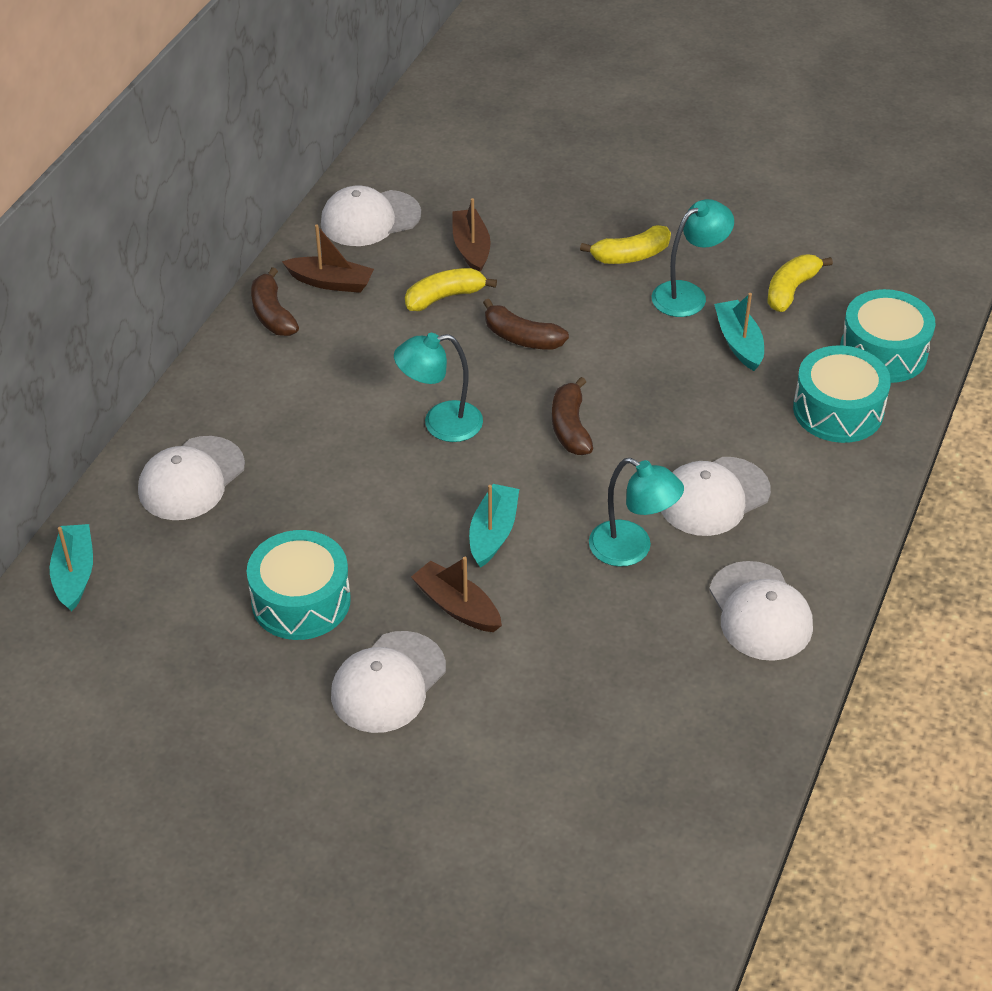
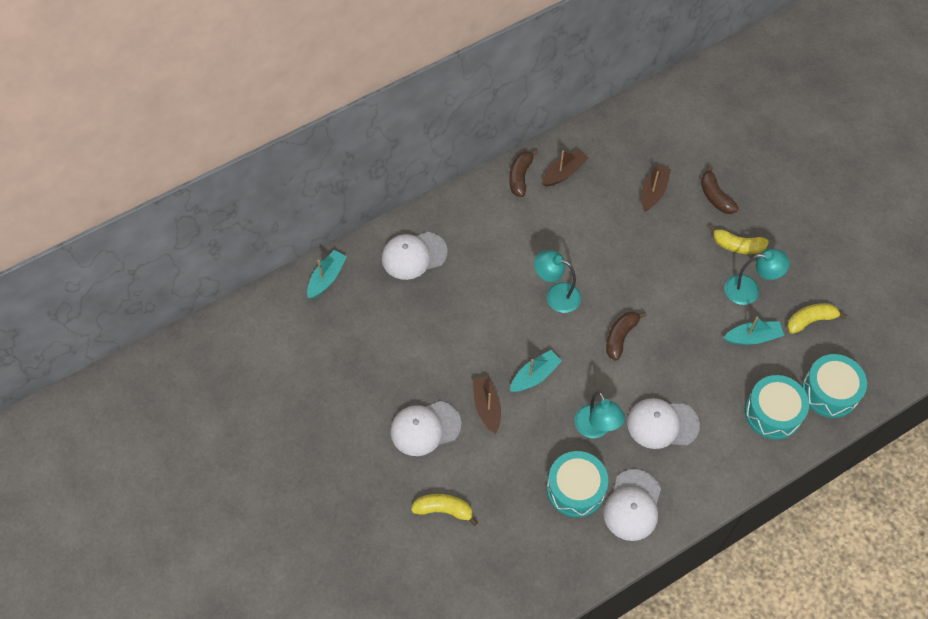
camera: 35 degrees right, 15 degrees up
(301, 601) = (417, 357): turquoise drum -> turquoise drum (575, 489)
(331, 282) = (564, 172): brown boat -> brown boat turned 90 degrees counterclockwise
(370, 219) = (613, 142): white cap -> none
(444, 297) = (616, 216): yellow banana -> yellow banana (444, 510)
(522, 338) = (637, 265): brown banana -> brown banana (715, 196)
(739, 342) = (753, 337): turquoise boat -> turquoise boat turned 60 degrees clockwise

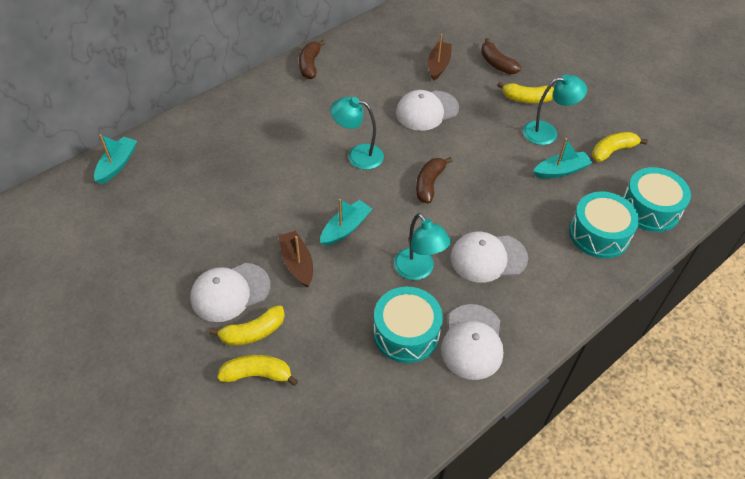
camera: 10 degrees left, 10 degrees down
(414, 255) = (209, 137): white cap -> white cap (427, 111)
(443, 470) = (253, 332): none -> yellow banana
(564, 172) = (351, 58): brown boat -> none

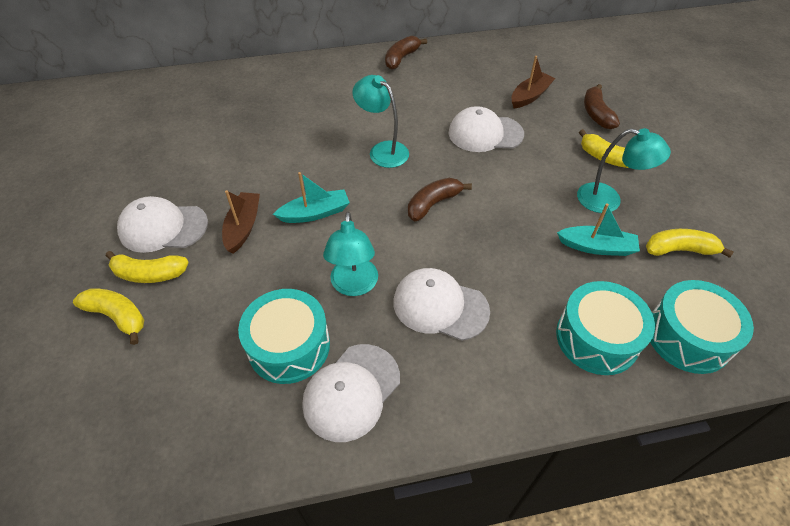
camera: 30 degrees right, 0 degrees up
(117, 165) = (172, 85): turquoise boat -> none

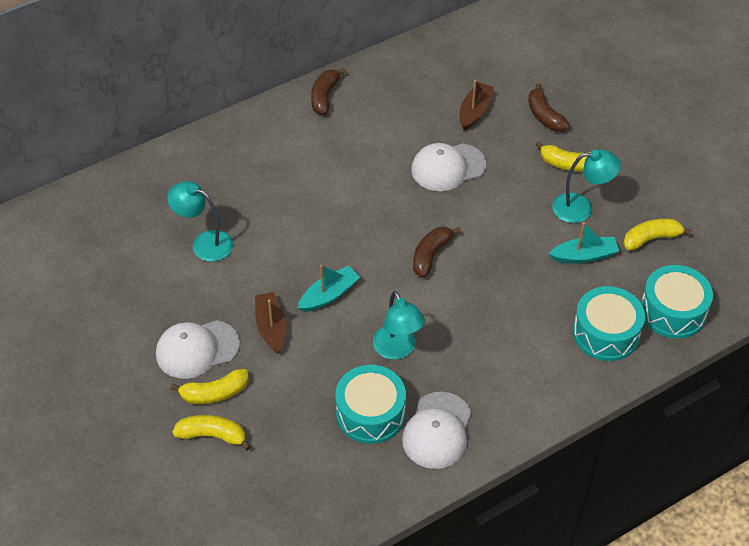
camera: 20 degrees left, 0 degrees up
(382, 150) = (358, 213): turquoise lamp -> turquoise lamp (204, 243)
(440, 306) = (476, 345): white cap -> none

